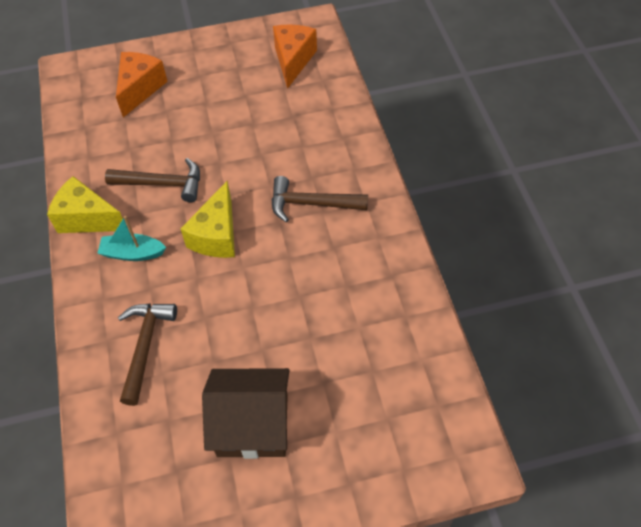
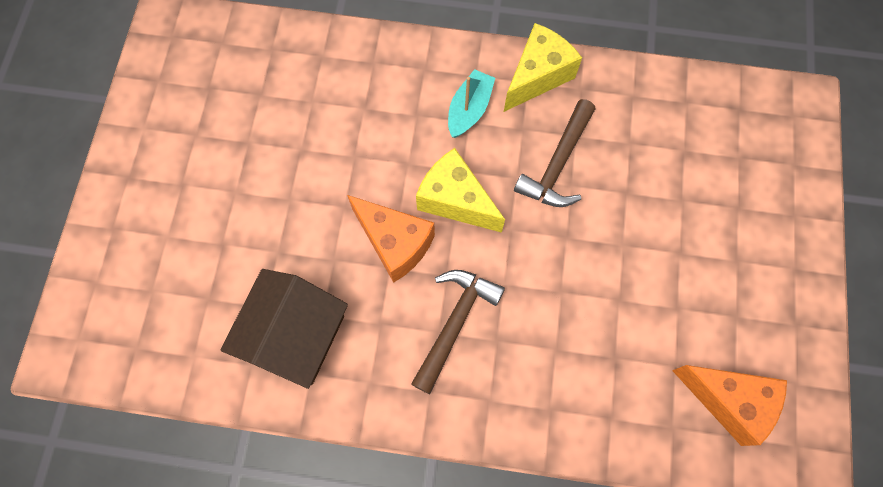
camera: 110 degrees right, 15 degrees up
(140, 89) = (734, 180): orange cheese -> orange cheese (395, 243)
(145, 347) = (348, 93): brown hammer -> none
(252, 425) = (215, 164): brown house -> brown house (295, 336)

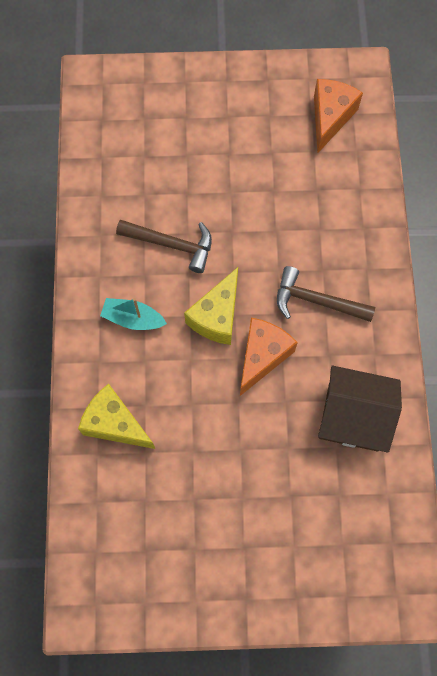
camera: 100 degrees left, 0 degrees up
(537, 76) = (93, 269): yellow cheese -> yellow cheese (115, 424)

